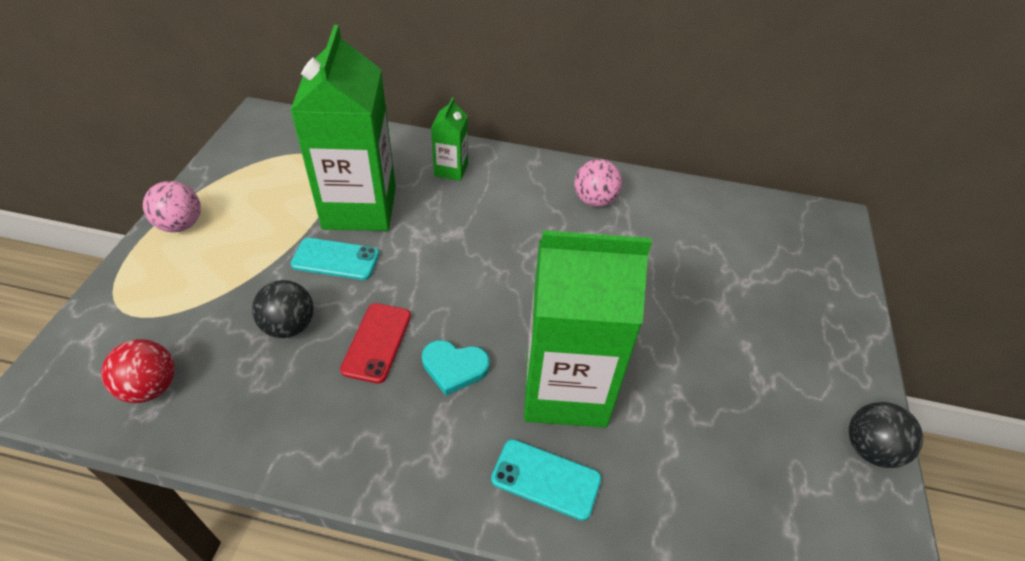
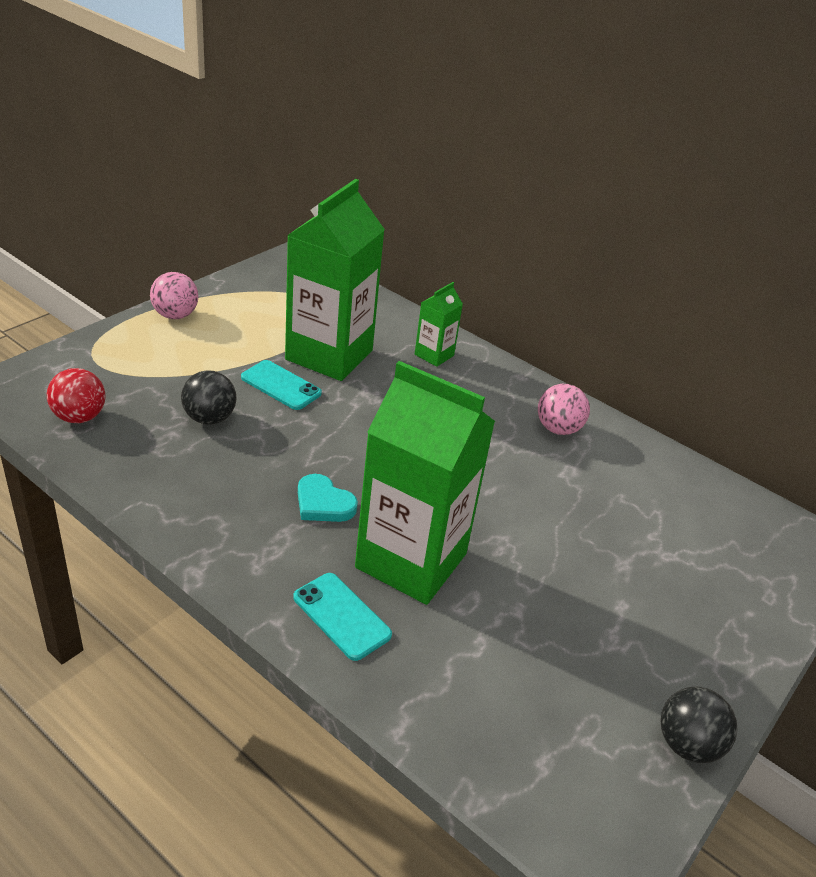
camera: 25 degrees right, 10 degrees down
(377, 342) = (272, 458): red phone -> none

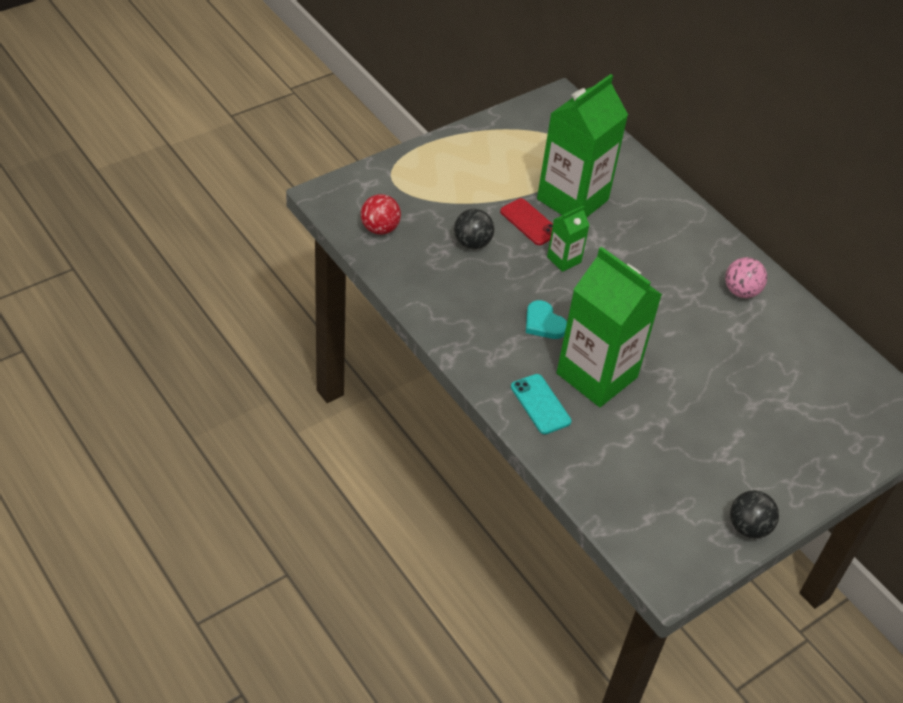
camera: 15 degrees right, 10 degrees up
(175, 315) = (456, 146): pink ball -> none
(281, 385) = (529, 222): turquoise phone -> red phone
(434, 355) = (658, 210): green carton -> green carton (564, 259)

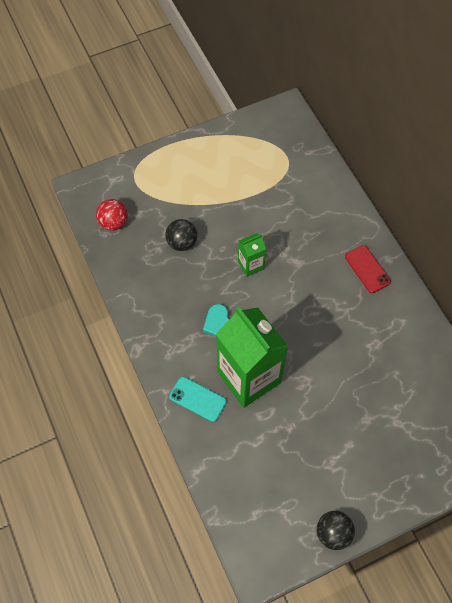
camera: 15 degrees right, 15 degrees up
(529, 222) = (232, 227): red phone -> red phone (367, 269)
(540, 404) = (197, 399): turquoise phone -> turquoise phone turned 45 degrees counterclockwise
(572, 199) = (272, 208): green carton -> none
(741, 291) = (387, 309): pink ball -> none

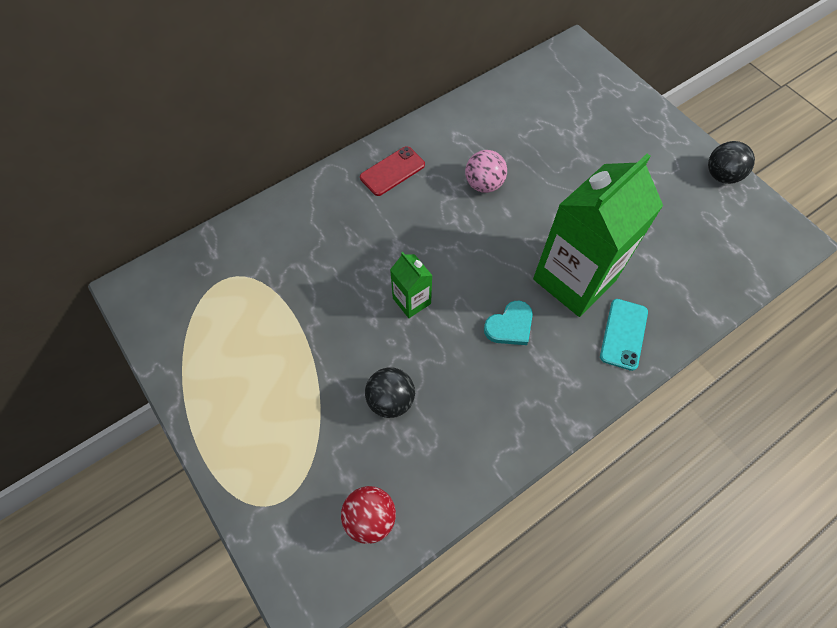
camera: 100 degrees left, 0 degrees up
(347, 332) = (484, 184): none -> pink ball

